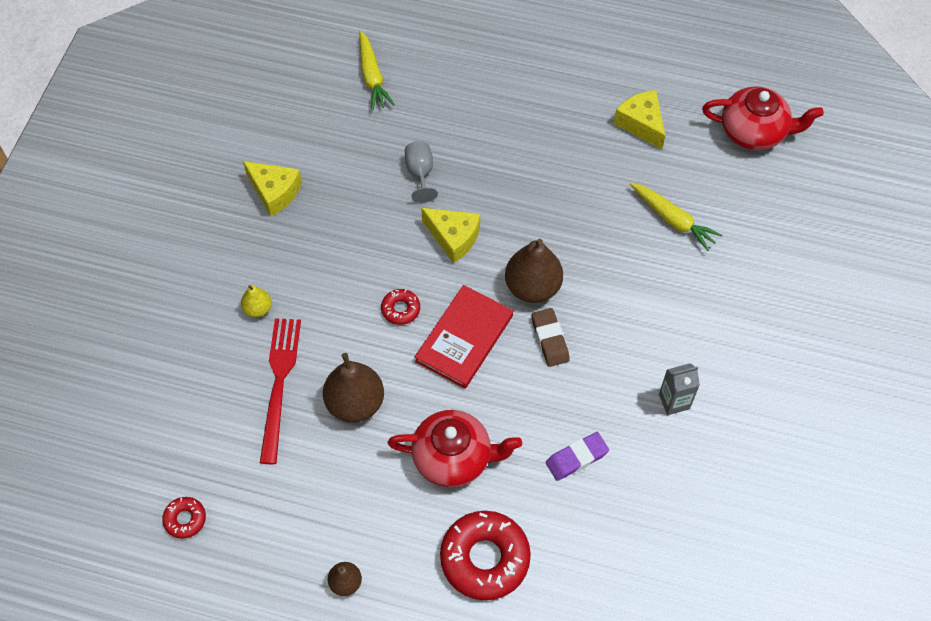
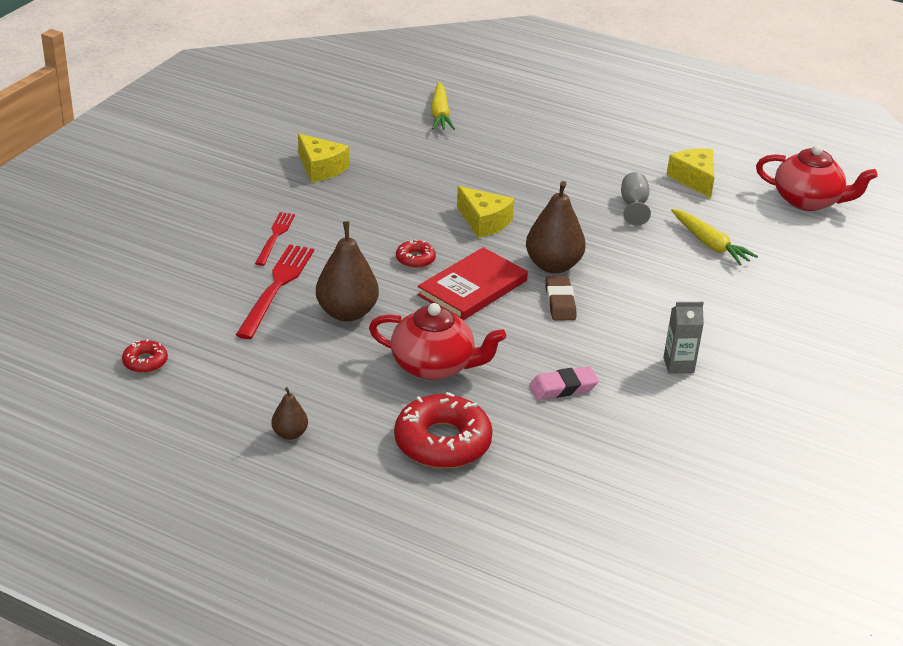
camera: 10 degrees right, 25 degrees down
(258, 309) = (275, 237): yellow pear -> red fork
(420, 173) = (465, 178): grey goblet -> grey goblet (633, 206)
(576, 458) = (563, 387): purple eraser -> pink eraser

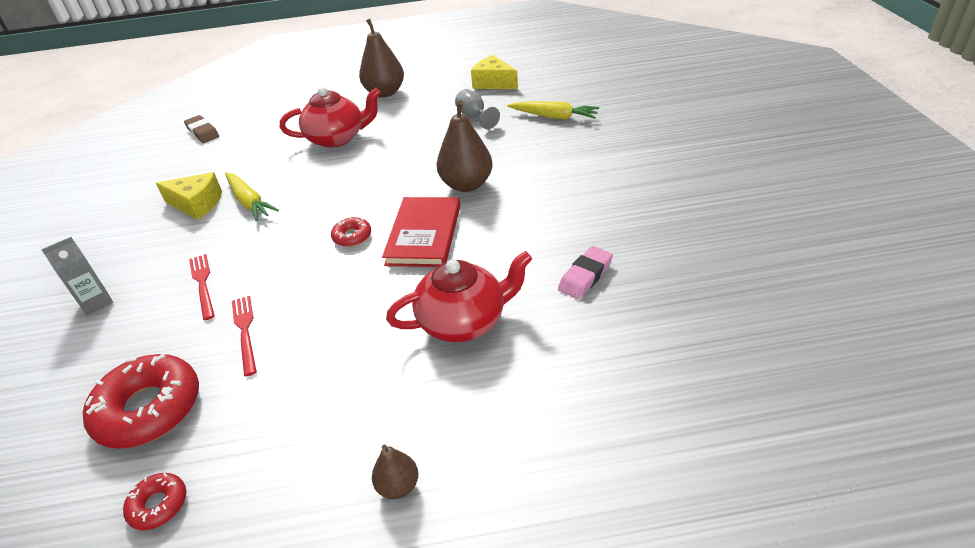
camera: 30 degrees left, 5 degrees up
(276, 287) = (245, 331): red fork -> red fork, size x0.62
(347, 313) = (336, 317): brown pear -> brown pear (385, 93)
(440, 114) = (264, 120): yellow carrot -> yellow carrot (249, 202)
(442, 442) = (549, 392): red donut -> red donut (149, 409)
(484, 222) = (378, 179): yellow cheese -> none
(560, 302) = (503, 209): brown eraser -> brown eraser (203, 132)
(678, 365) = (641, 209): grey carton -> grey carton (96, 302)
(808, 201) = (577, 64): red teapot -> red teapot (337, 138)

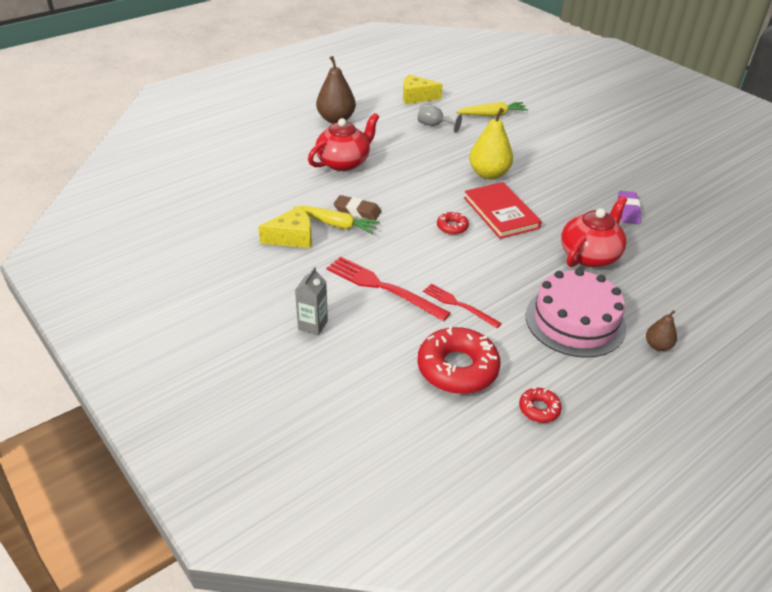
camera: 35 degrees left, 0 degrees up
(203, 132) = (209, 182): brown eraser -> brown eraser (357, 211)
(203, 284) = (383, 287): red fork -> red fork, size x1.62
(340, 404) = (575, 321): none -> pink cake
(466, 185) = (489, 174): brown pear -> yellow pear
(585, 276) = (628, 210): pink eraser -> purple eraser

